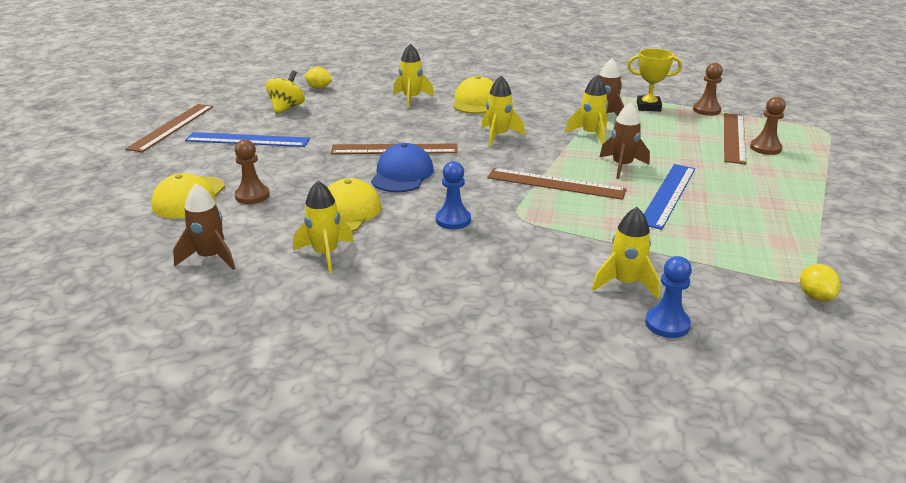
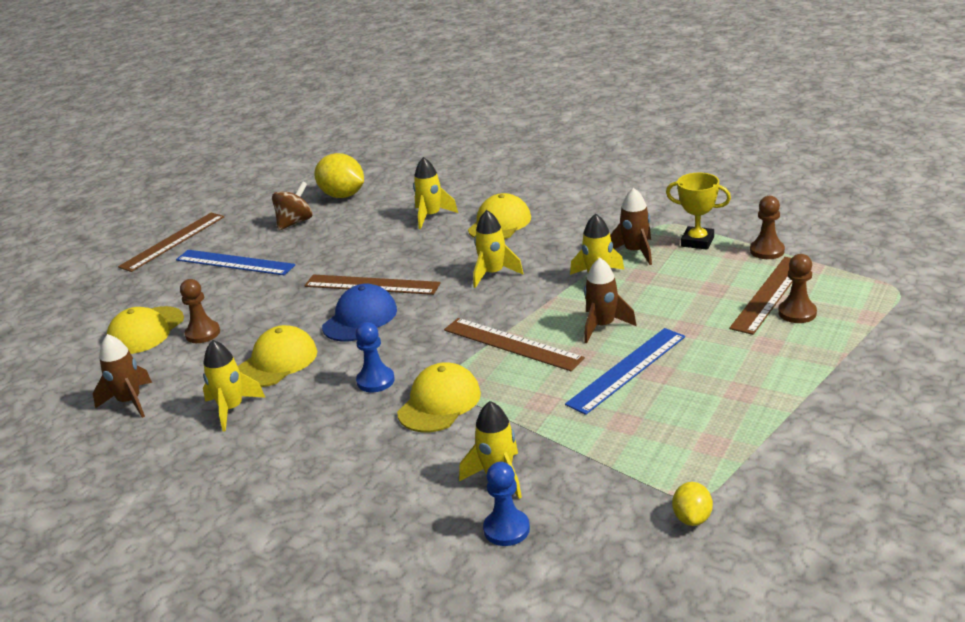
camera: 20 degrees right, 0 degrees up
(287, 108) = (295, 222): yellow spinning top -> brown spinning top
(319, 88) = (343, 195): yellow lemon -> yellow lemon, size x1.86
(526, 232) = (439, 403): none -> yellow cap

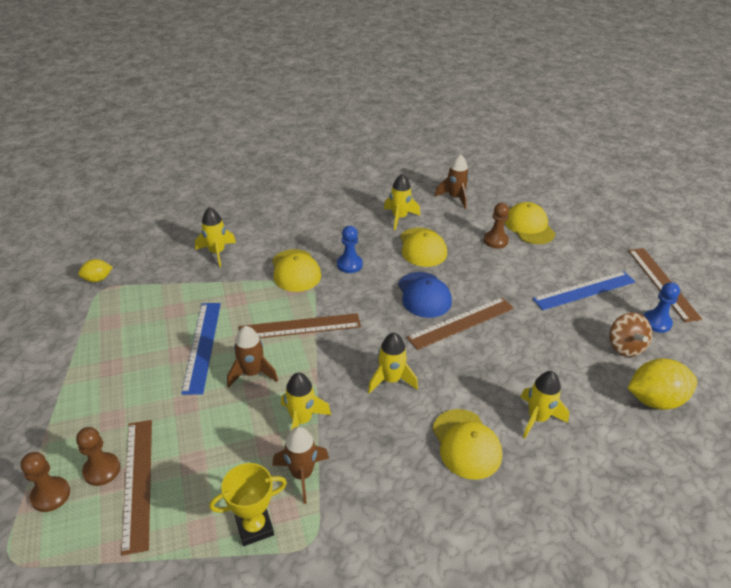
camera: 130 degrees right, 10 degrees up
(506, 529) = (188, 235): blue pawn -> blue pawn (656, 322)
(692, 518) = (97, 279): yellow lemon -> yellow lemon turned 75 degrees counterclockwise
(767, 251) = (173, 553): brown pawn -> brown pawn (51, 495)

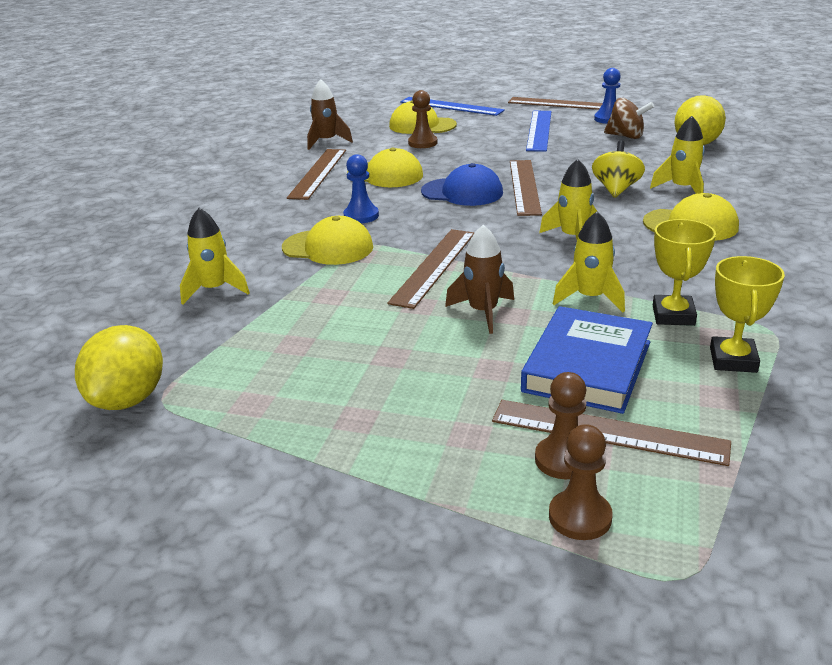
camera: 55 degrees left, 10 degrees down
(97, 279) = (128, 399): yellow lemon -> yellow lemon, size x1.86
(202, 346) = (395, 336): blue ruler -> blue ruler (451, 106)
(209, 448) = (587, 366): none -> blue book
(302, 474) = (673, 315): brown rocket -> yellow trophy
(399, 217) = (318, 173): yellow rocket -> brown ruler
(500, 376) = (616, 189): none -> yellow spinning top

